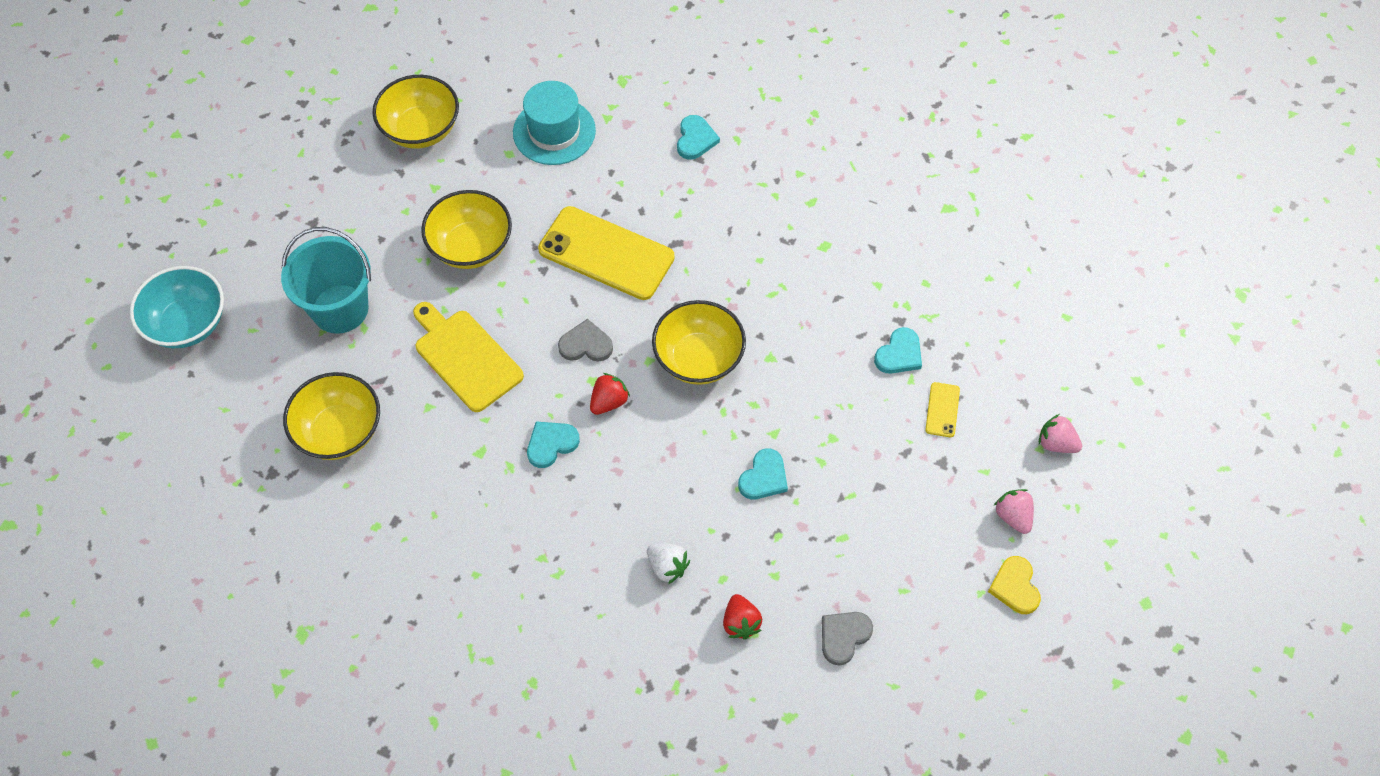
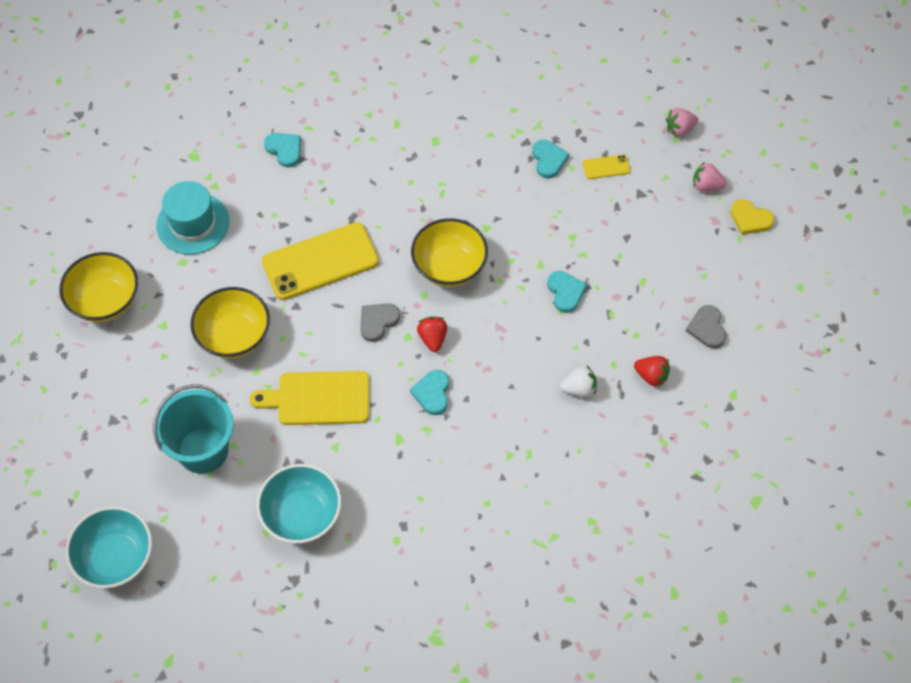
camera: 50 degrees left, 0 degrees up
(339, 431) = (302, 515): yellow bowl -> turquoise bowl
(942, 410) = (606, 167): yellow phone -> yellow phone turned 60 degrees counterclockwise

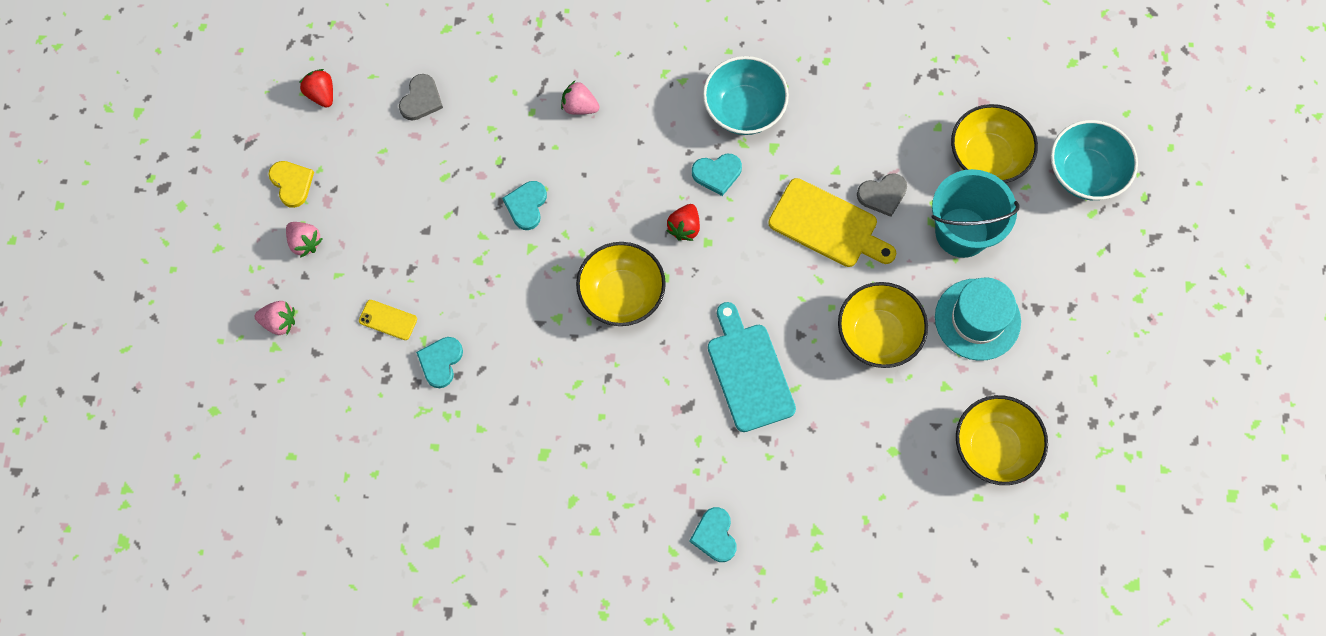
camera: 150 degrees left, 10 degrees up
(193, 223) = (861, 493): turquoise hat -> turquoise hat (977, 319)
(210, 526) = (987, 157): none -> yellow bowl
(302, 515) = (898, 125): turquoise bowl -> turquoise bowl (744, 109)
(320, 261) = (749, 372): yellow phone -> turquoise cutting board
(378, 322) = (727, 273): grey heart -> grey heart (882, 195)
(432, 393) = (717, 174): turquoise heart -> turquoise heart turned 45 degrees clockwise
(579, 389) = (579, 106): white strawberry -> pink strawberry
(651, 376) = (506, 83): red strawberry -> red strawberry (321, 94)

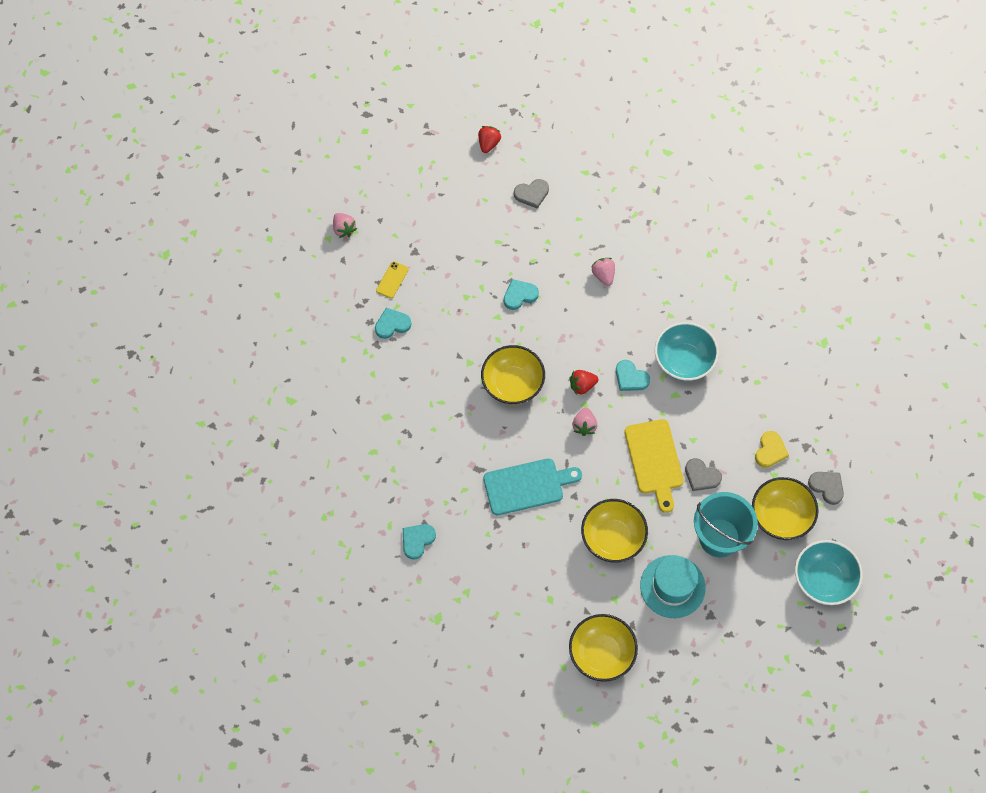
camera: 50 degrees right, 5 degrees down
(292, 183) = (425, 172): yellow heart -> yellow heart (770, 451)
(305, 242) = (398, 205): pink strawberry -> pink strawberry (584, 426)
(388, 320) = (392, 280): yellow phone -> yellow phone turned 45 degrees clockwise
(749, 372) = (527, 486): turquoise cutting board -> turquoise cutting board turned 45 degrees clockwise
(991, 90) = (827, 487): none -> grey heart

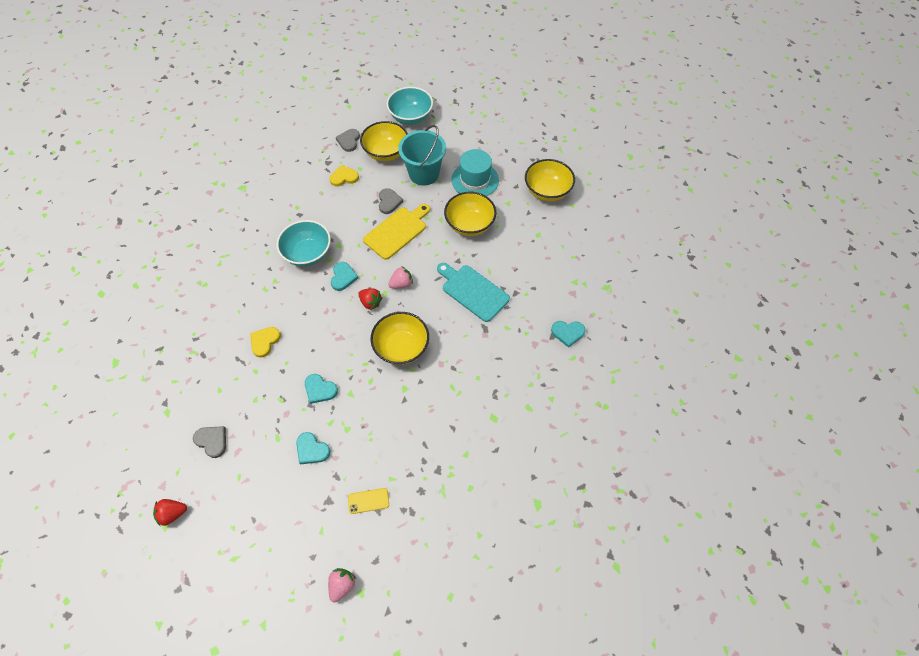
camera: 125 degrees left, 5 degrees down
(392, 324) = (411, 470): turquoise heart -> turquoise heart (312, 449)
(603, 275) = (265, 342): pink strawberry -> yellow heart

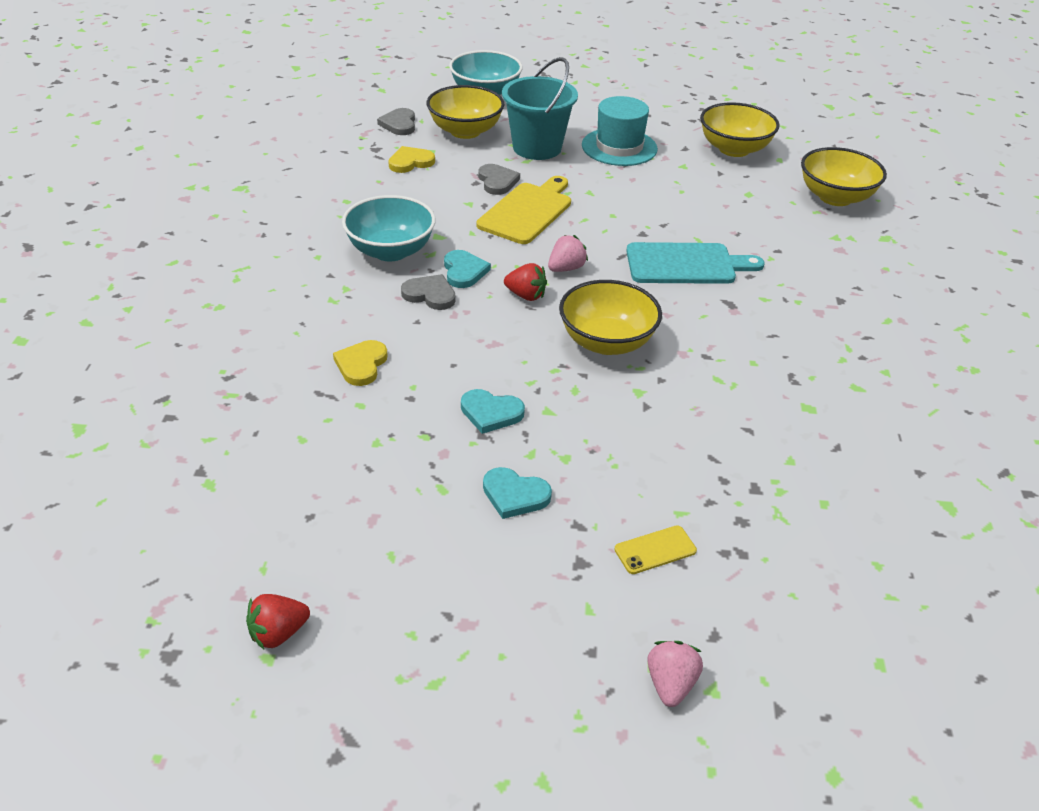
camera: 15 degrees left, 20 degrees down
(212, 441) = (317, 512): grey heart -> grey heart (430, 295)
(469, 224) = (638, 193): yellow bowl -> yellow bowl (835, 197)
(473, 291) = (686, 264): turquoise cutting board -> turquoise cutting board turned 150 degrees clockwise
(567, 333) = (861, 293): turquoise heart -> none

